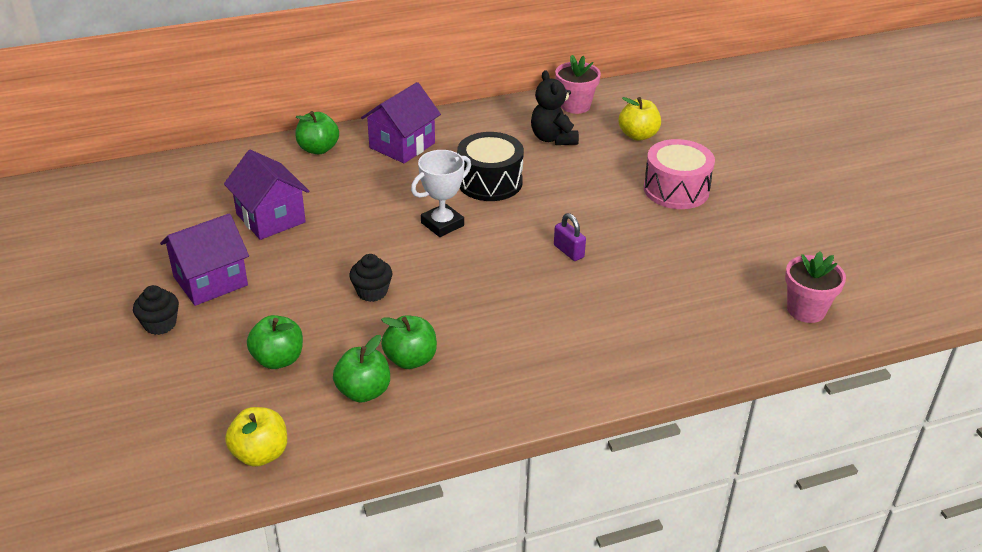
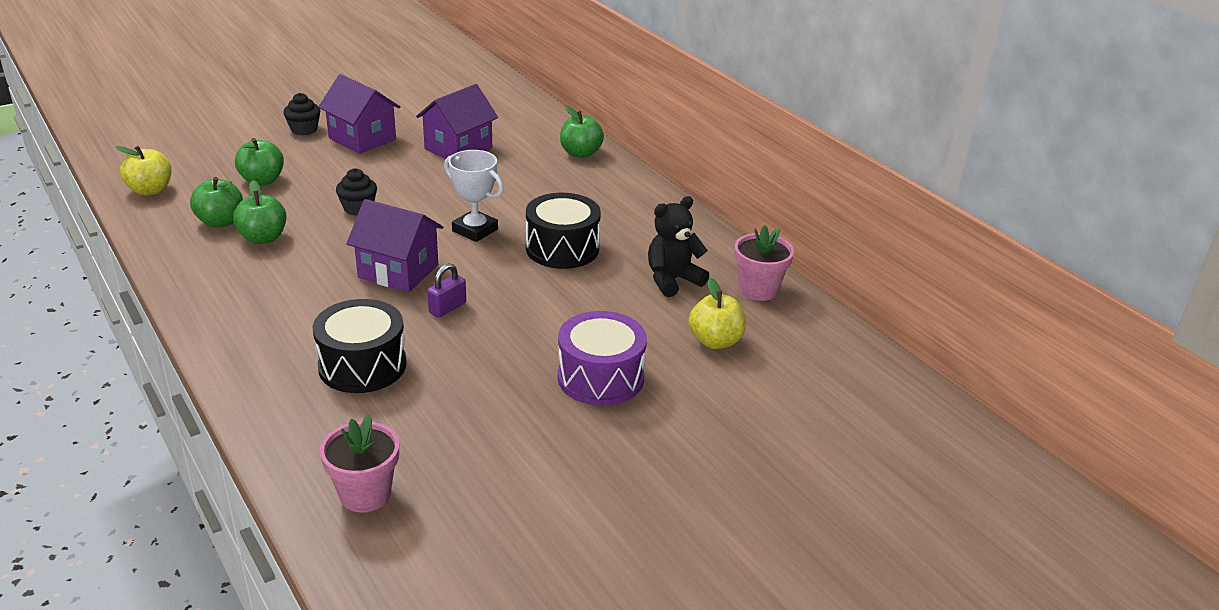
camera: 75 degrees right, 5 degrees down
(402, 145) = (609, 193): purple house -> purple house (398, 271)
(646, 303) = (362, 365): none -> black drum
(676, 190) = (600, 377): pink drum -> purple drum

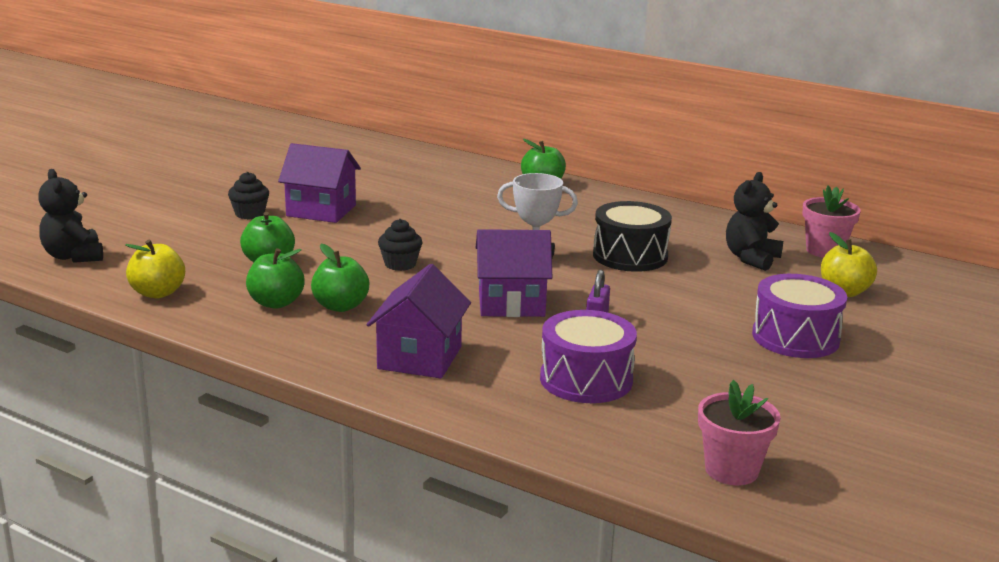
camera: 25 degrees left, 10 degrees down
(134, 141) = (73, 256): none -> black teddy bear
(362, 365) = (586, 379): black drum -> purple drum
(458, 149) = (427, 201): purple house -> purple house (419, 358)

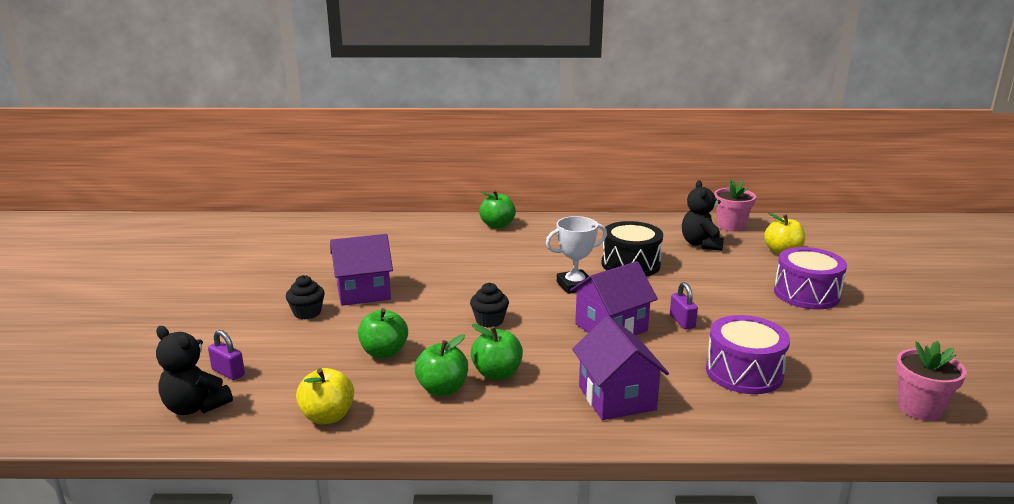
camera: 30 degrees left, 0 degrees up
(128, 240) = (228, 372): none -> purple padlock

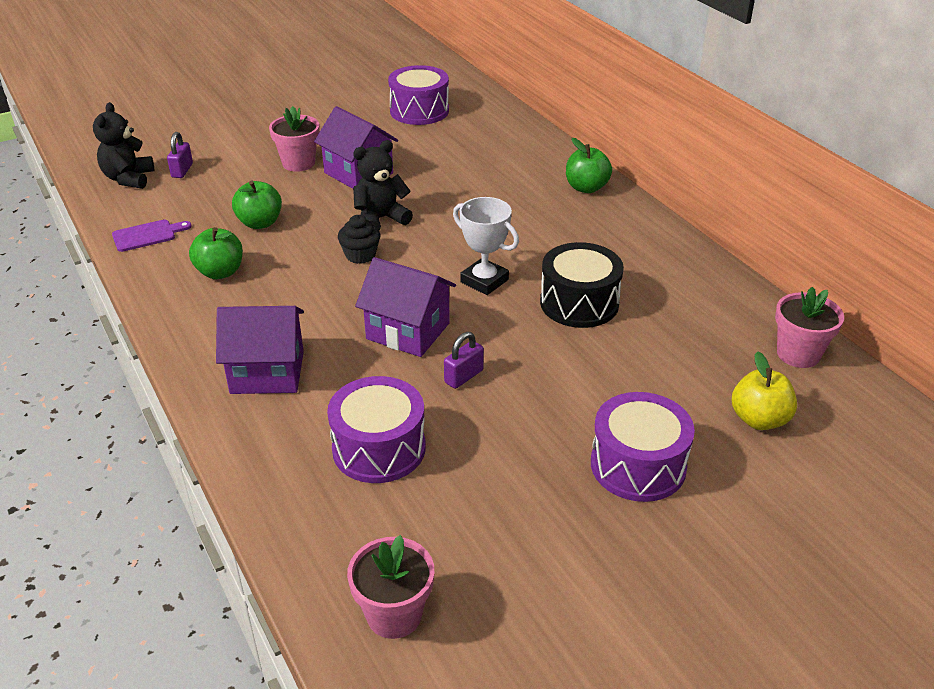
camera: 60 degrees right, 15 degrees up
(302, 246) = (419, 111): none -> purple drum
(307, 313) = (298, 163): black cupcake -> pink flower pot
(327, 416) = (147, 235): yellow apple -> purple cutting board
(497, 374) = (265, 291): green apple -> none
(616, 398) = (267, 372): purple house -> purple house turned 45 degrees clockwise
(701, 244) = (702, 342): black teddy bear -> black teddy bear (380, 219)

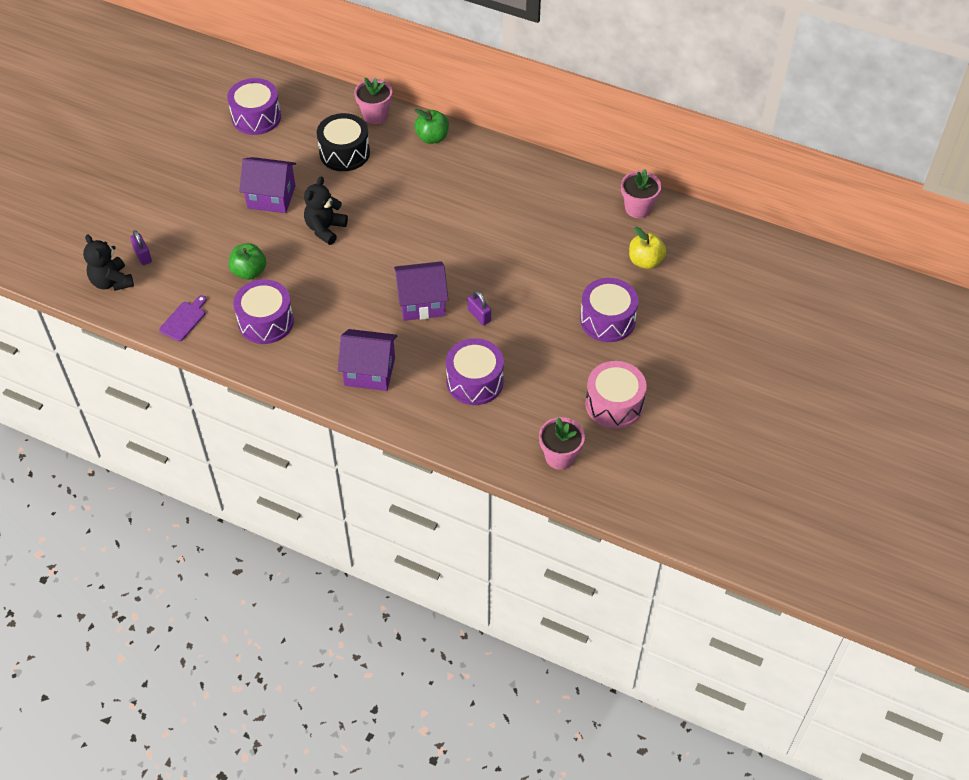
camera: 35 degrees left, 15 degrees up
(220, 272) = (266, 322): green apple -> purple drum
(267, 372) = (369, 371): purple house -> purple house turned 45 degrees clockwise
(298, 163) = (220, 208): pink flower pot -> pink flower pot (375, 115)
(360, 255) = (341, 263): black cupcake -> none
(463, 376) = (479, 315): purple padlock -> purple padlock turned 45 degrees counterclockwise
(484, 281) = (433, 244): white trophy -> none
(547, 585) = (614, 404): none -> pink drum
(579, 303) = (500, 233): black drum -> black drum (344, 153)

